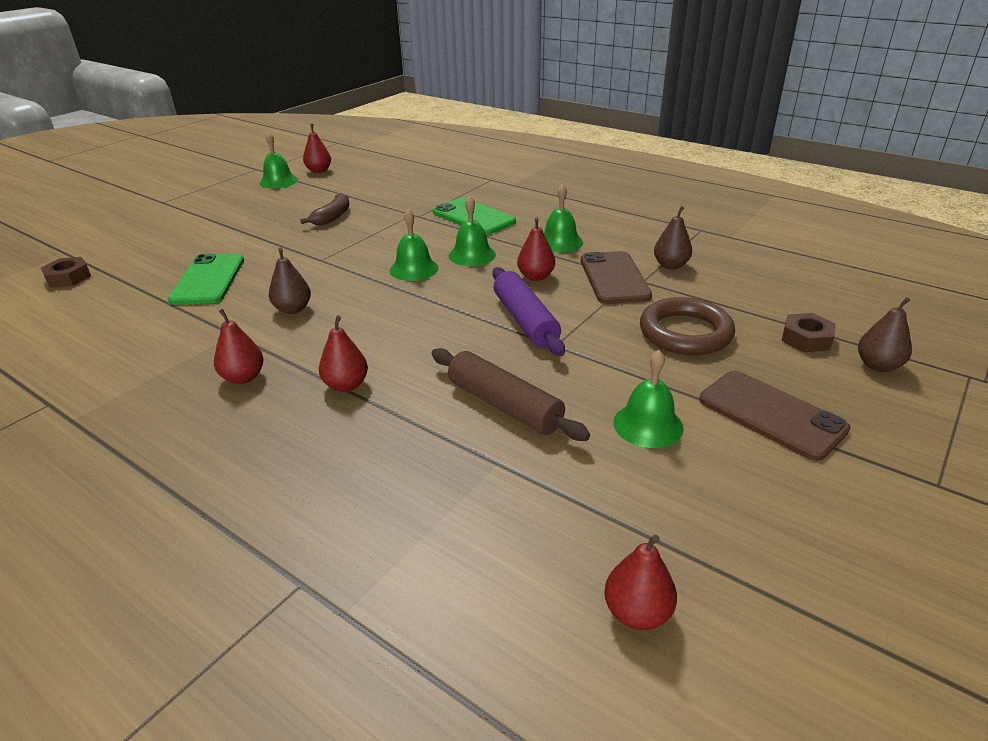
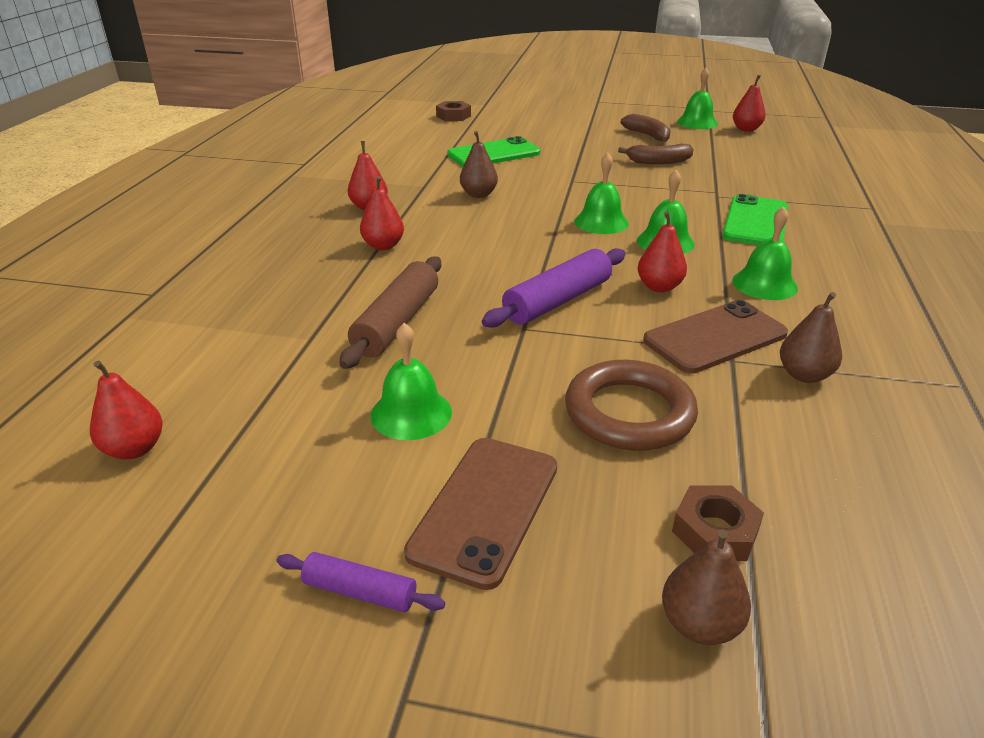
camera: 65 degrees right, 0 degrees up
(275, 205) = (648, 135): none -> brown banana
(847, 487) = (360, 591): none -> purple rolling pin

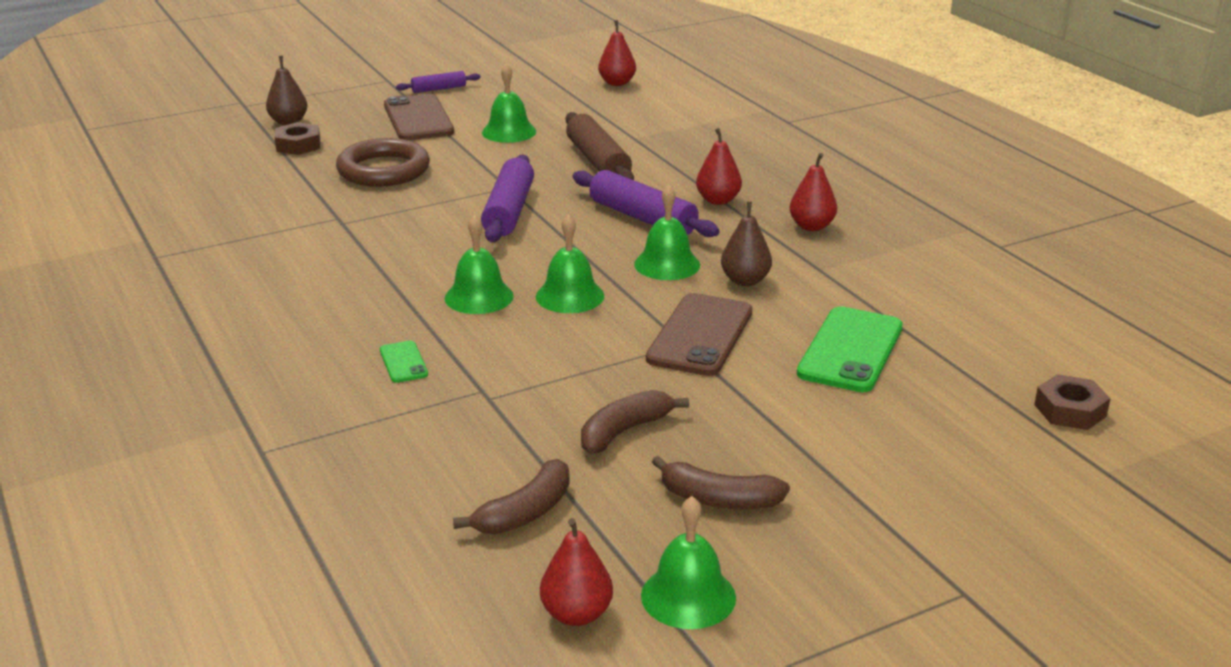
camera: 140 degrees right, 5 degrees down
(463, 254) = (642, 218): none -> purple rolling pin
(659, 287) = (440, 250): red pear -> none
(715, 337) = (361, 228): brown phone -> brown phone (700, 335)
(740, 153) = (525, 512): none -> brown banana
(755, 222) = (403, 362): green phone -> green phone, size x0.48
(764, 284) = (347, 286): green bell -> green bell (667, 264)
(804, 375) = (279, 225): brown pear -> none

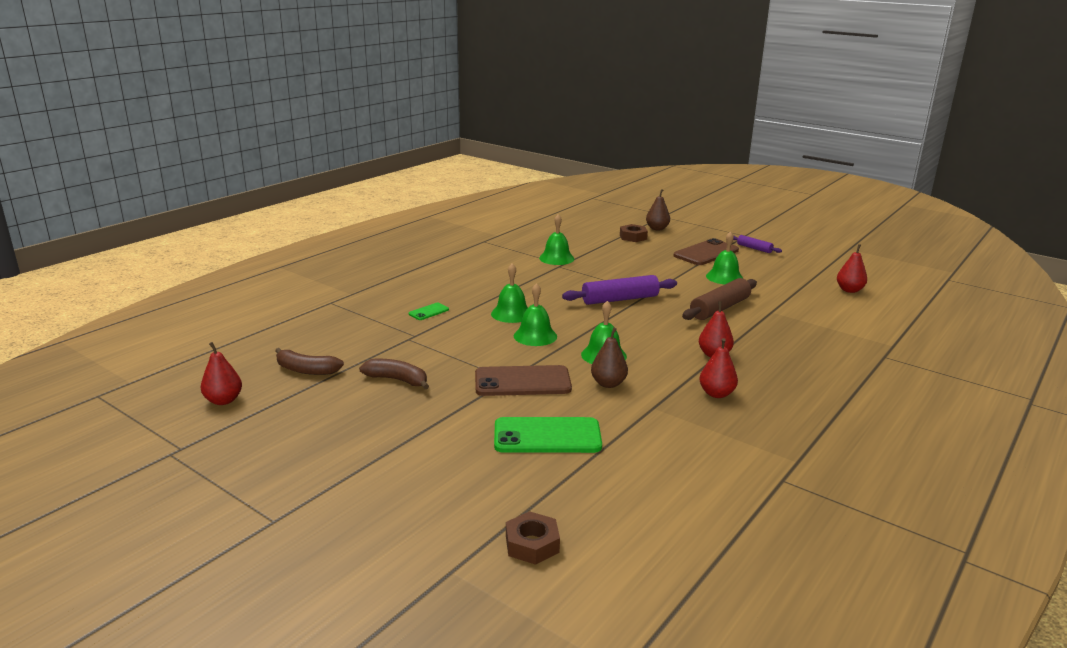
camera: 65 degrees right, 5 degrees down
(383, 170) = (630, 260): brown ring -> none
(642, 218) = (657, 336): purple rolling pin -> none
(688, 596) = (246, 427): green bell -> green bell (556, 258)
(718, 499) = (342, 420): brown banana -> none

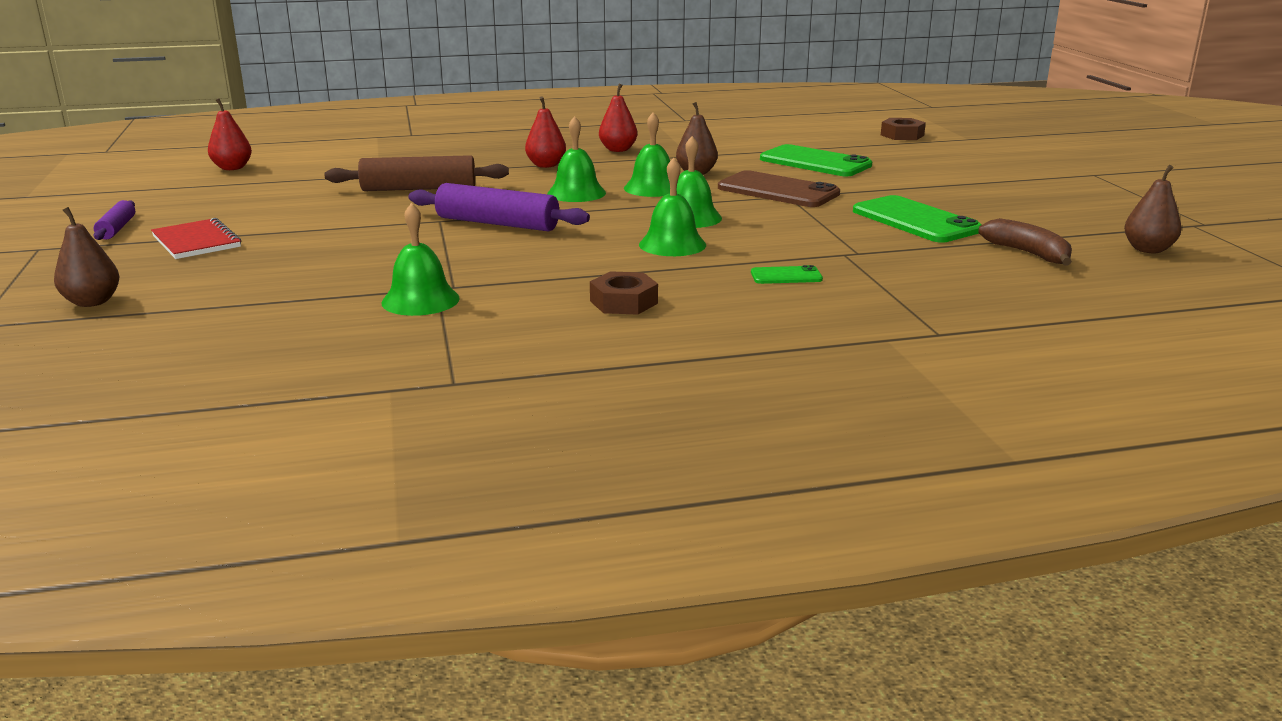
camera: 140 degrees left, 0 degrees up
(223, 400) = (1148, 250): red pear -> brown pear
(397, 380) = (915, 220): brown banana -> green phone
(633, 237) = (186, 299): brown nut -> brown nut (623, 302)
(706, 253) = (196, 242): brown phone -> red notebook
(724, 277) = (297, 211): green bell -> green bell (576, 193)

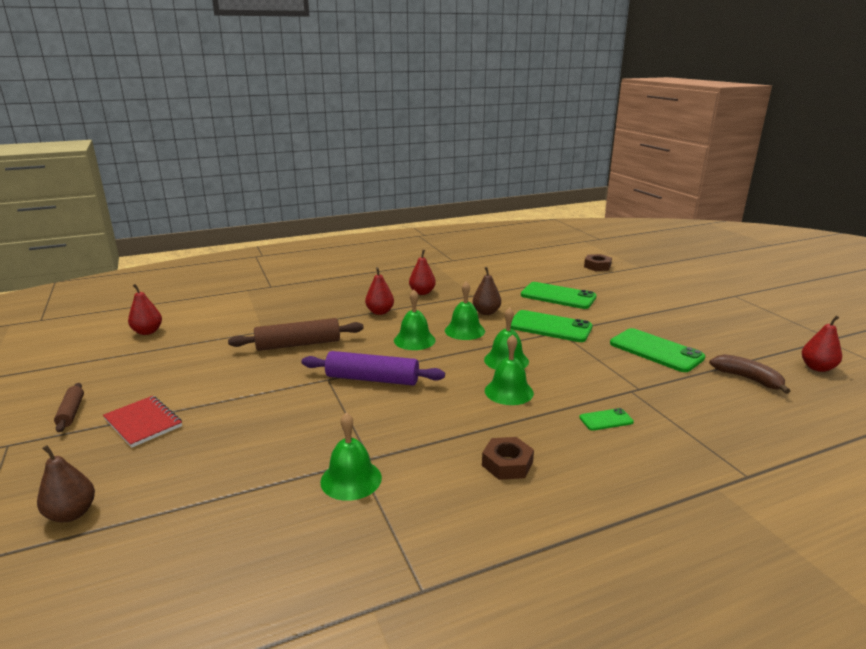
camera: 10 degrees left, 0 degrees up
(117, 228) = (71, 412): purple rolling pin -> brown rolling pin
(778, 191) = (550, 327): brown phone -> green phone
(1148, 250) = (817, 368): brown pear -> red pear

